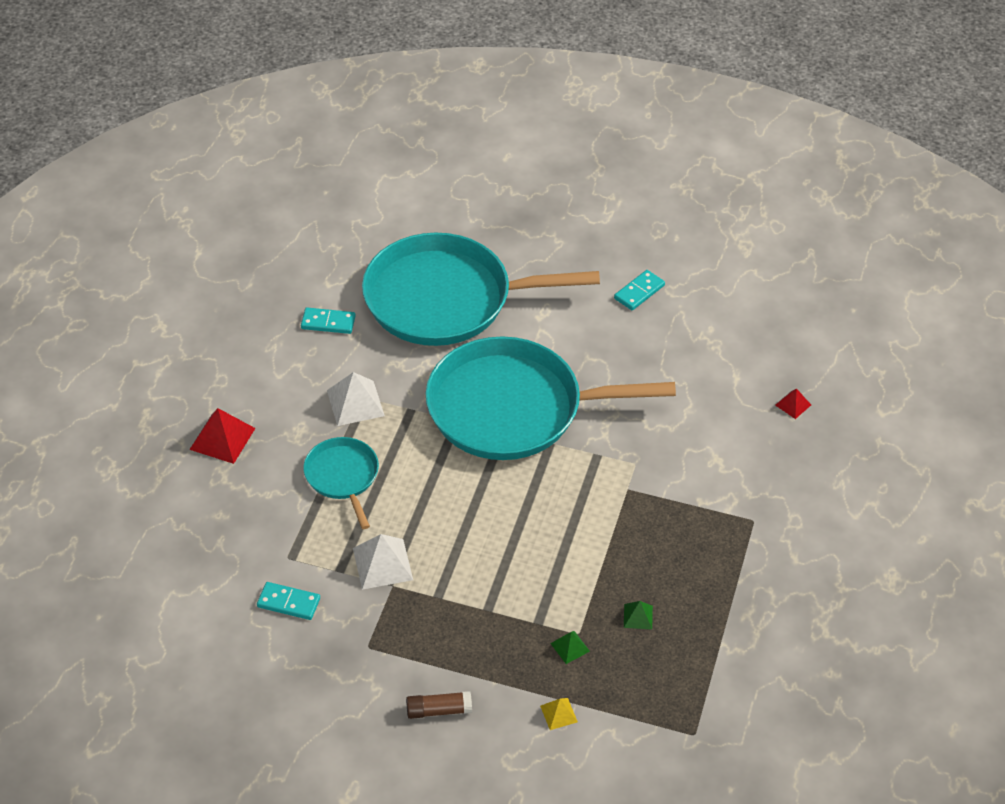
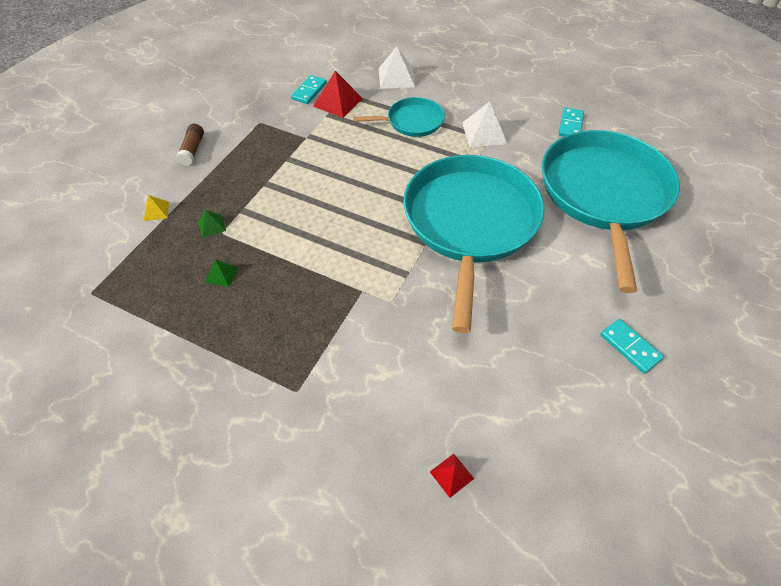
camera: 100 degrees right, 5 degrees up
(222, 438) = (456, 71): red pyramid -> red pyramid (338, 102)
(382, 563) = (327, 134): white pyramid -> white pyramid (396, 77)

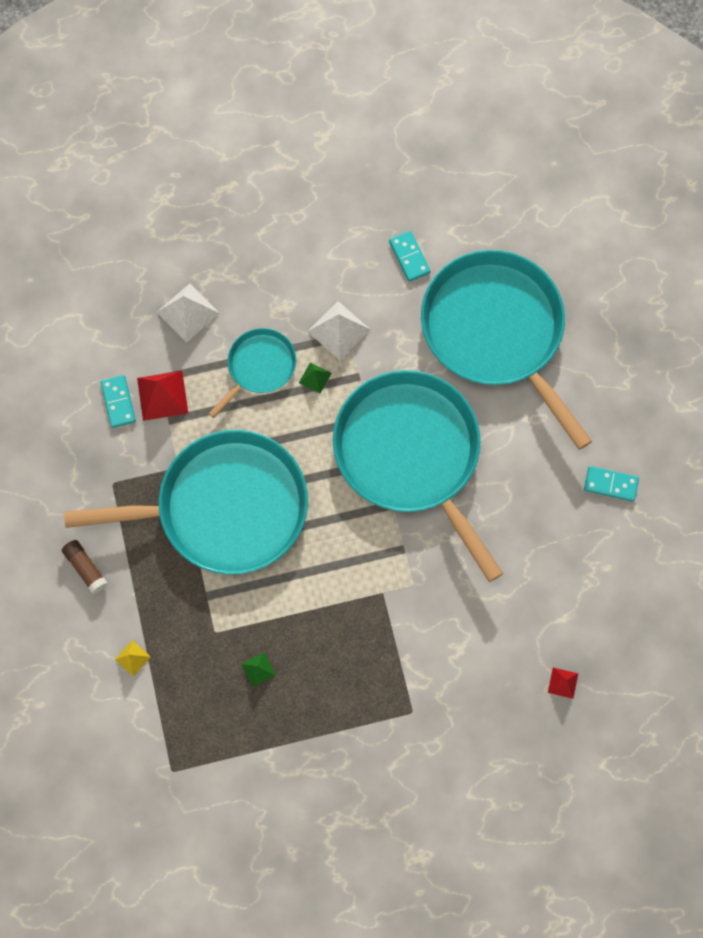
camera: 40 degrees left, 20 degrees up
(211, 226) = (198, 632): green pyramid -> green pyramid (315, 377)
(310, 173) = (224, 507): none -> turquoise pan

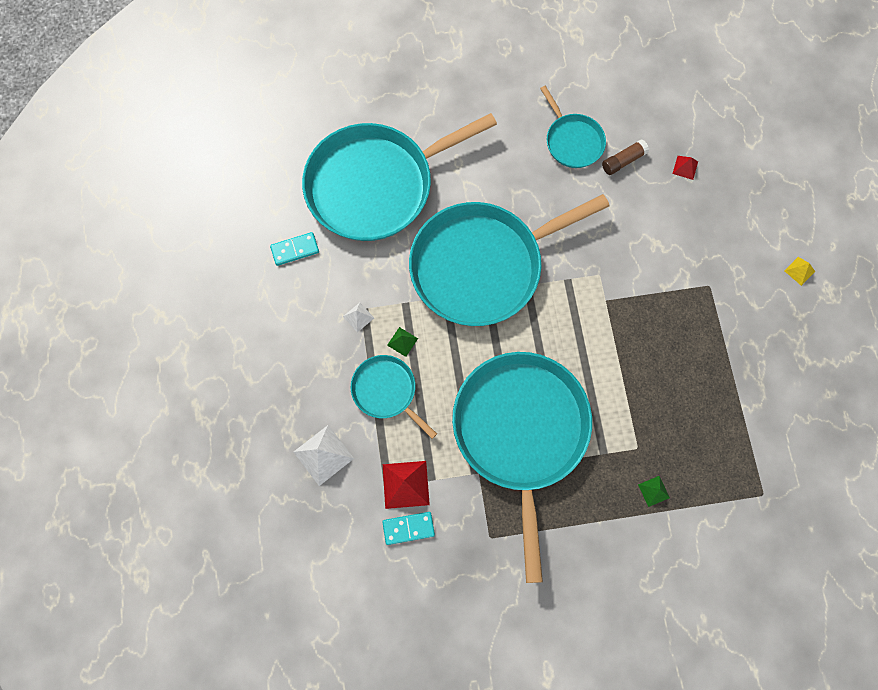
camera: 85 degrees left, 0 degrees up
(86, 568) = (572, 568): brown glue stick -> brown glue stick (623, 161)
(132, 658) = (660, 526): yellow pyramid -> yellow pyramid (799, 271)
(258, 669) = (672, 412): green pyramid -> green pyramid (653, 491)
(338, 330) = (358, 317): white pyramid -> white pyramid, size x0.54
(581, 547) = (572, 141): none -> turquoise pan
(611, 484) = (520, 112): turquoise domino -> none

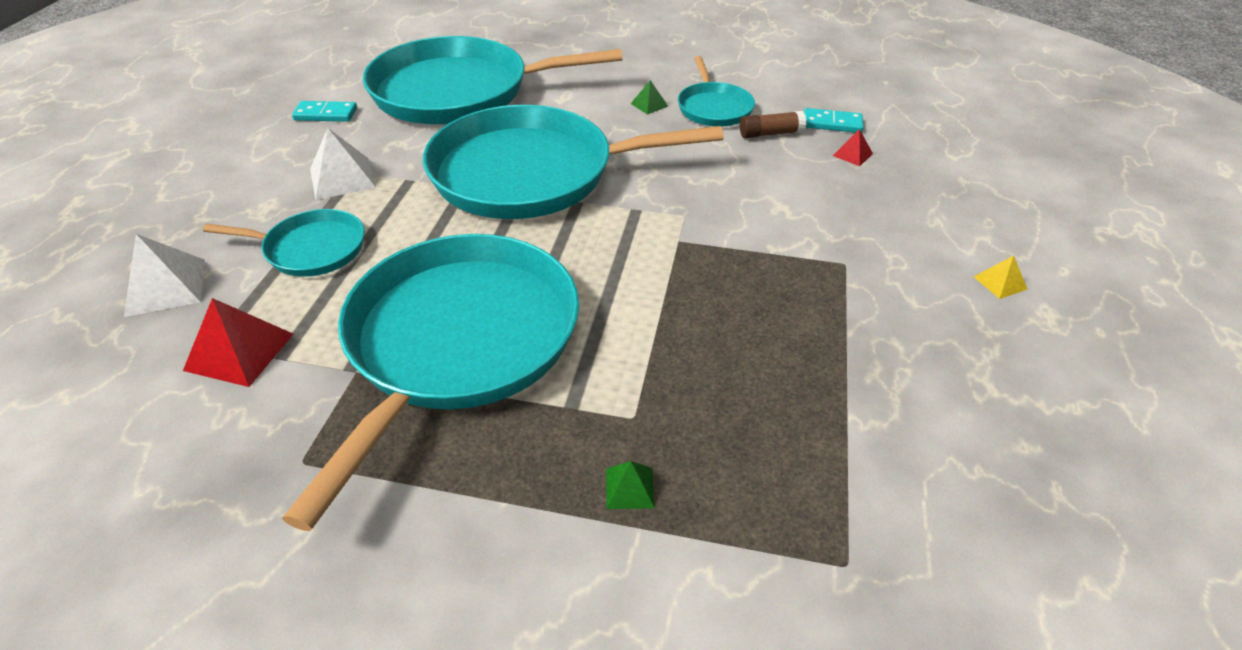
camera: 20 degrees right, 30 degrees down
(358, 317) = (342, 178): white pyramid -> white pyramid, size x1.85
(386, 391) = (311, 249): turquoise pan -> turquoise pan turned 120 degrees clockwise
(402, 341) = (375, 210): green pyramid -> green pyramid (649, 105)
(408, 528) = (190, 406): turquoise domino -> turquoise domino (832, 123)

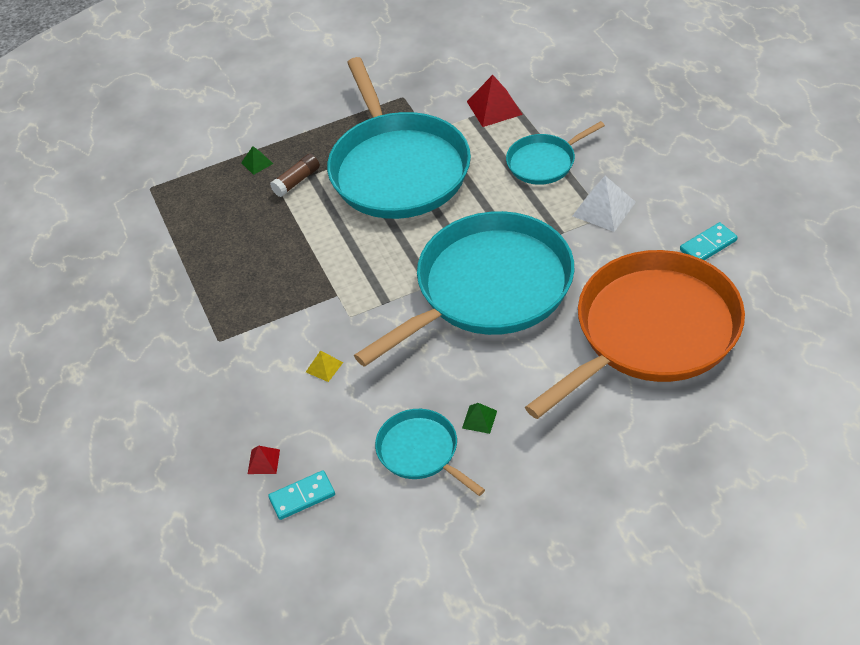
camera: 150 degrees right, 5 degrees up
(166, 287) = (581, 106): white pyramid -> none
(459, 91) = (651, 332): turquoise pan -> orange pan
(770, 134) = (347, 446): brown glue stick -> brown glue stick (297, 181)
(1000, 283) = (110, 384): yellow pyramid -> yellow pyramid (324, 367)

